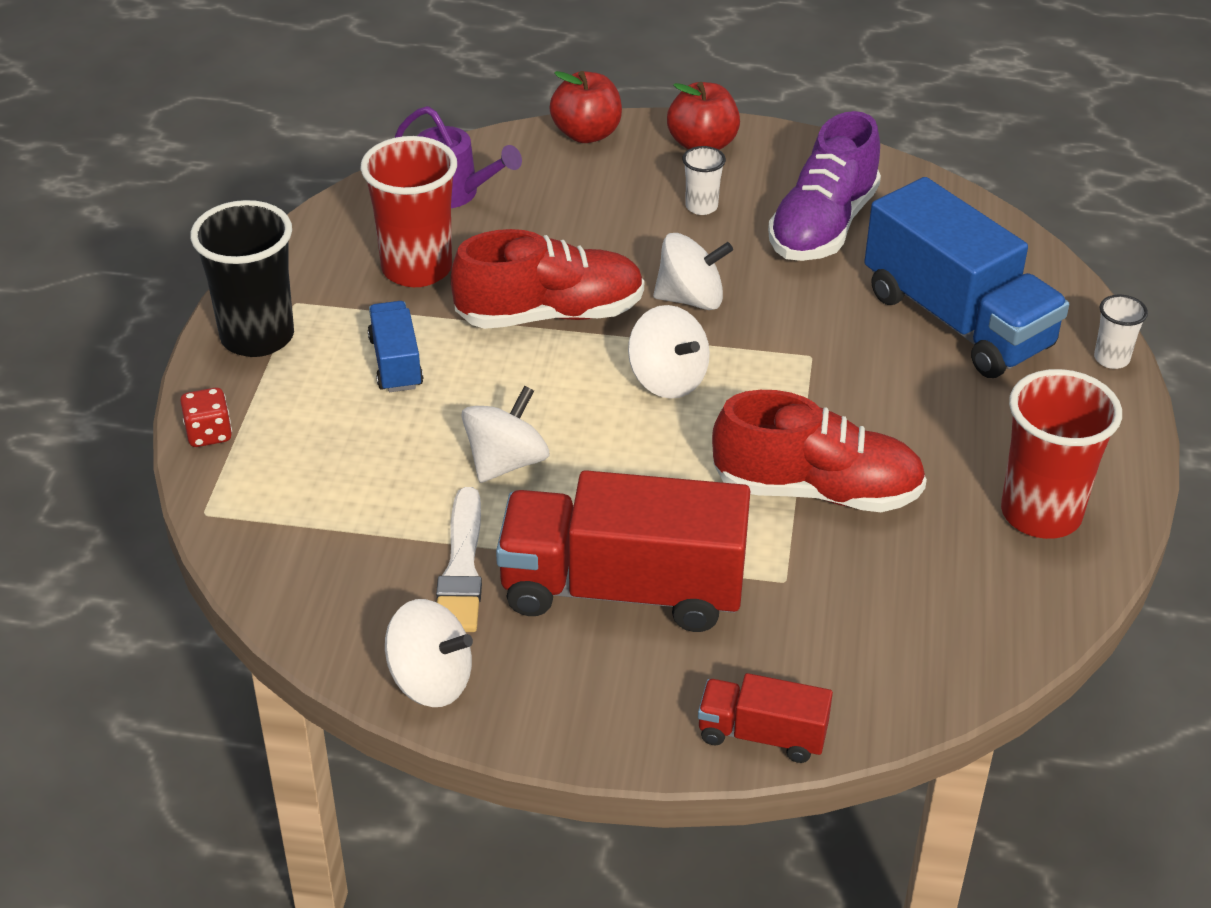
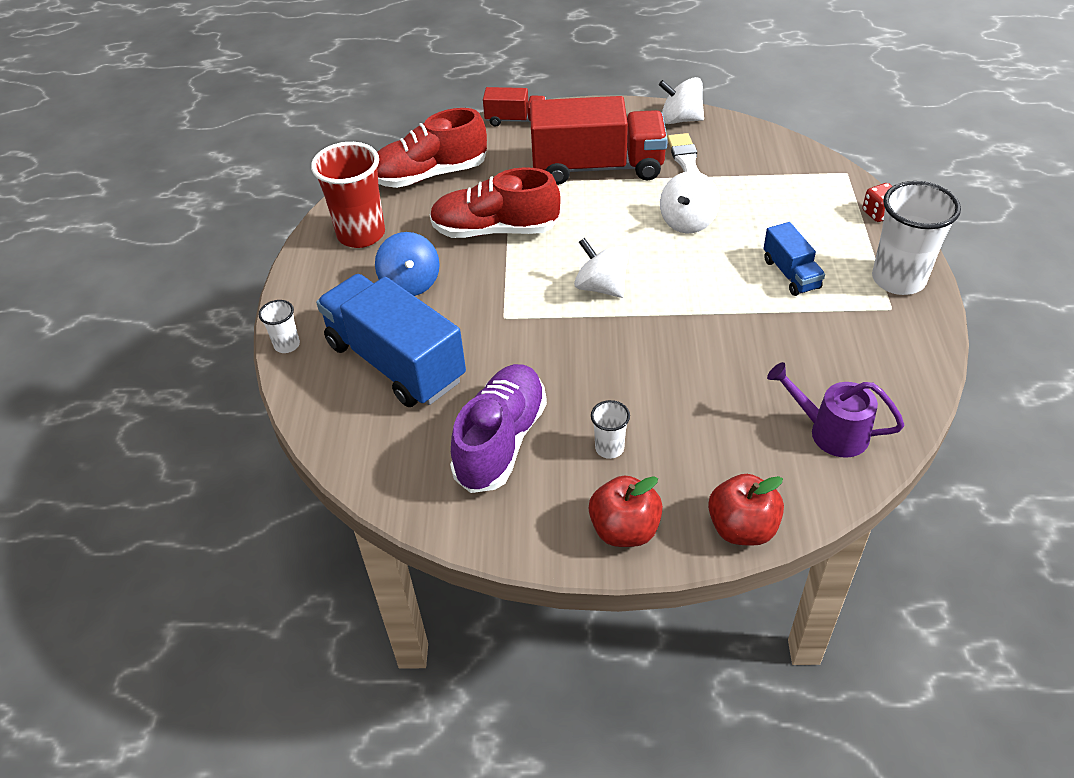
camera: 175 degrees right, 5 degrees up
(257, 337) = (898, 279): black cup -> white cup
(417, 269) = (819, 350): red cup -> none
(550, 314) = (700, 325): red shoe -> red shoe (430, 175)
(691, 299) = (599, 353): white spinning top -> none
(948, 422) = (410, 283): none -> blue spinning top

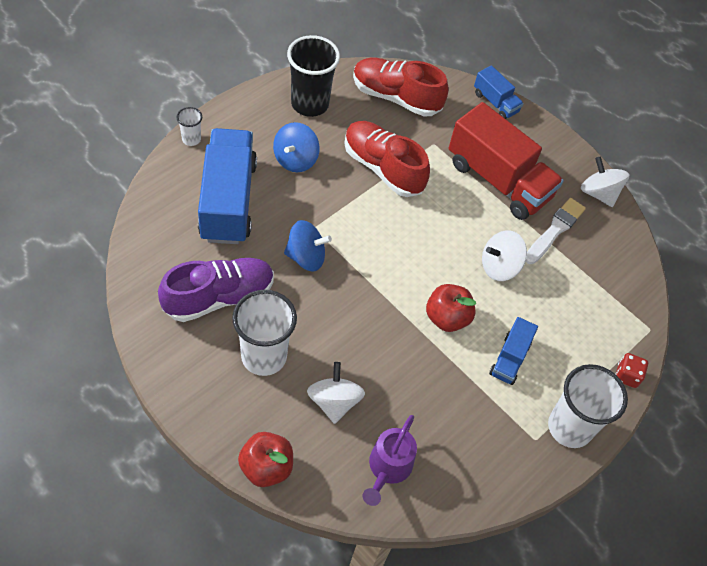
camera: 35 degrees right, 10 degrees up
(361, 234) = (310, 104): red cup -> black cup
(515, 120) = (495, 102): red truck -> blue truck
(530, 344) = (306, 257): none -> blue spinning top
(601, 287) = (390, 260): white spinning top -> white spinning top (334, 401)
(609, 448) = (264, 356): white cup -> white cup, size x2.09
(624, 530) = (211, 406): red apple -> red apple (447, 318)
(830, 431) = (387, 469): purple watering can -> purple watering can turned 135 degrees counterclockwise

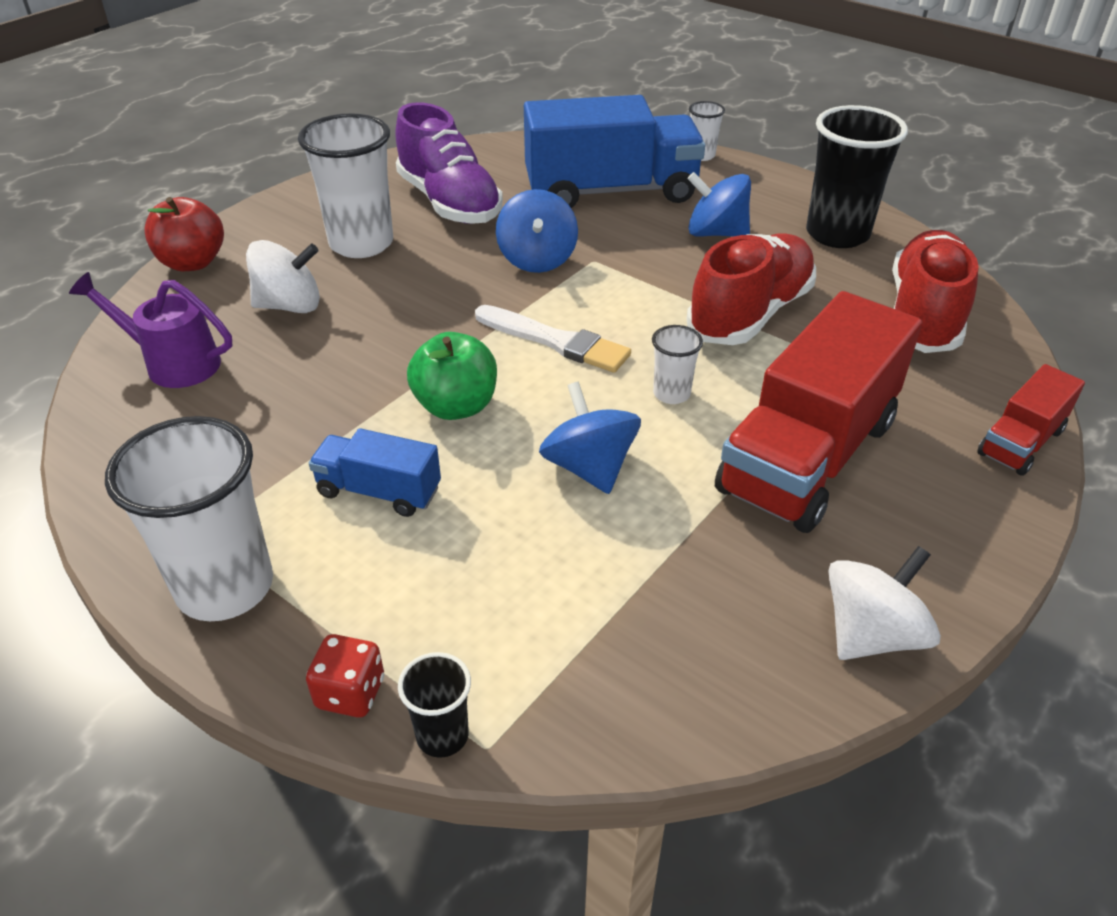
camera: 90 degrees right, 15 degrees down
(447, 220) = (671, 394): none -> white cup
(447, 318) = (456, 406): red apple -> green apple
(495, 102) = (1021, 442): blue truck -> red truck
(499, 266) = (589, 467): white spinning top -> blue spinning top
(554, 230) = (717, 551): white brush -> white brush (555, 341)
(645, 344) = (442, 735): none -> black cup

